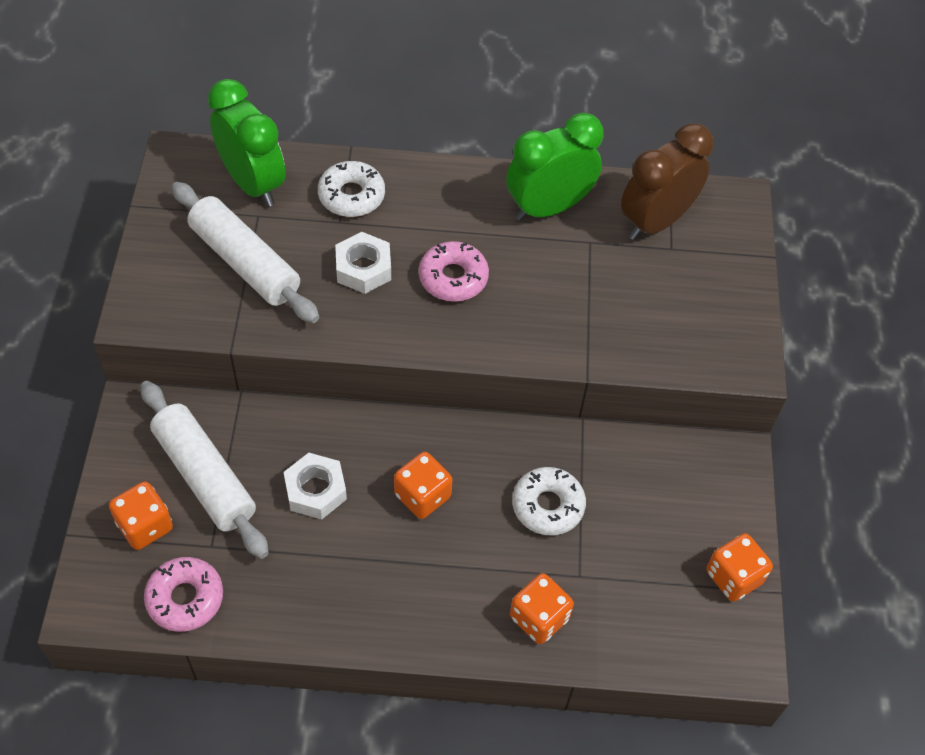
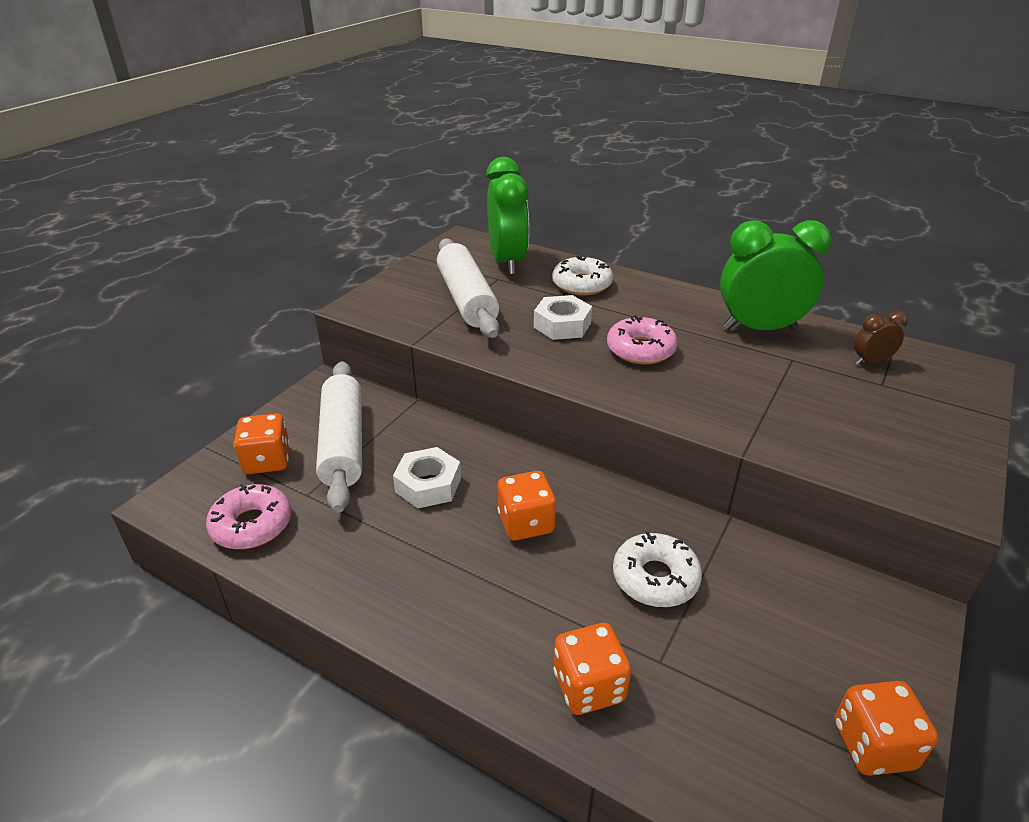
camera: 30 degrees right, 20 degrees down
(655, 221) = (871, 362): brown clock -> brown clock, size x0.46

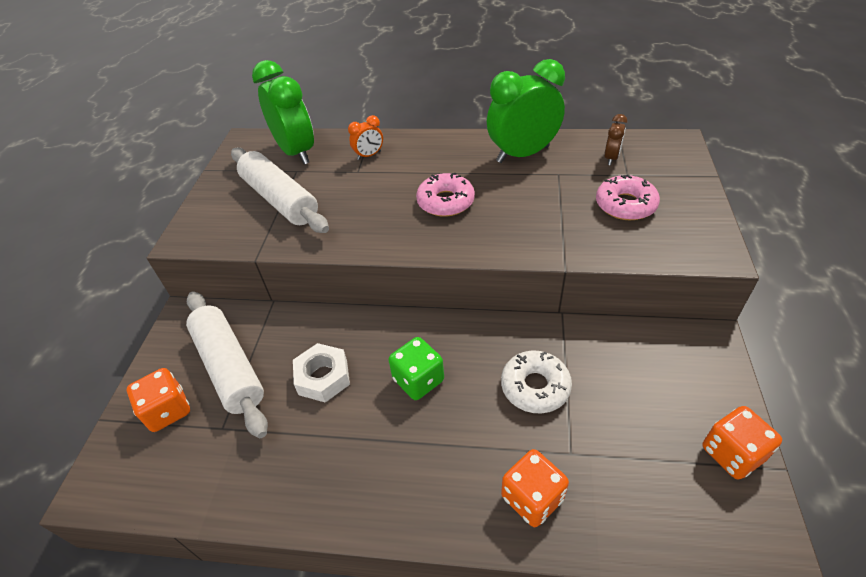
camera: 20 degrees left, 10 degrees up
(252, 525) = (187, 478): pink donut -> pink donut (625, 205)
(526, 523) = (418, 380): orange dice -> green dice
(562, 325) = (373, 199): white nut -> none
(582, 284) = (369, 155): white donut -> orange clock
(871, 362) = (611, 158): brown clock -> brown clock turned 150 degrees clockwise

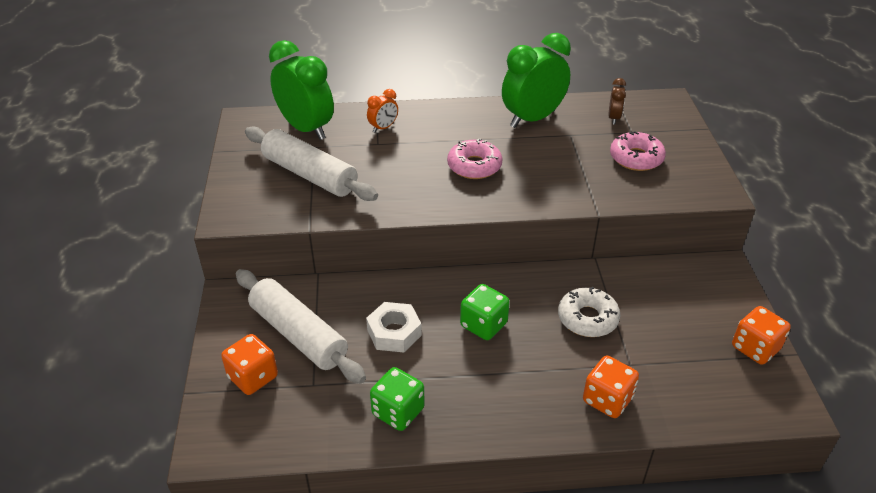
camera: 15 degrees left, 5 degrees down
(294, 475) = (398, 411): none -> green dice

